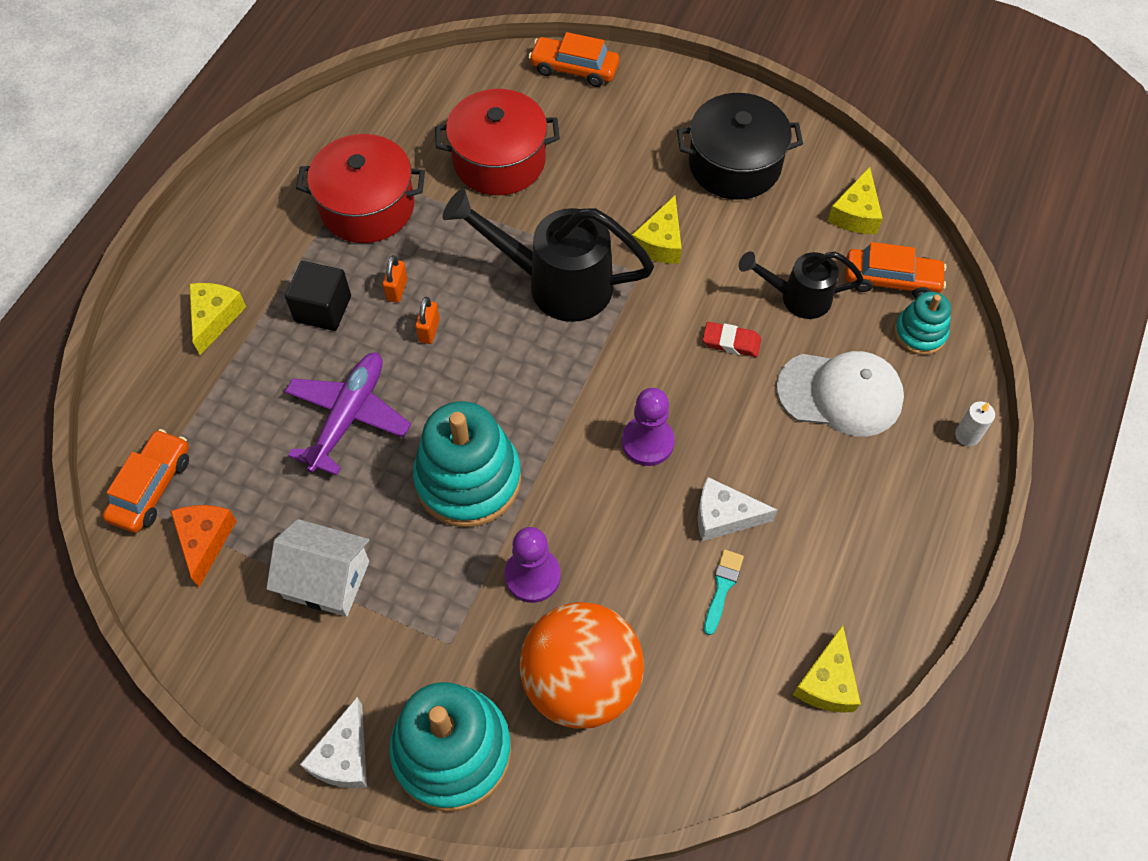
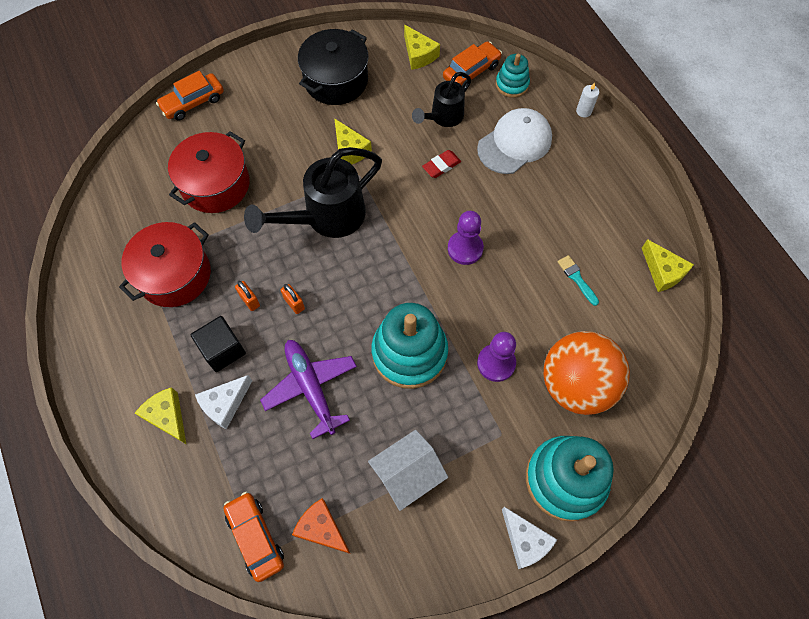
camera: 50 degrees left, 5 degrees up
(724, 516) = (538, 247): white cheese -> white cheese (225, 404)

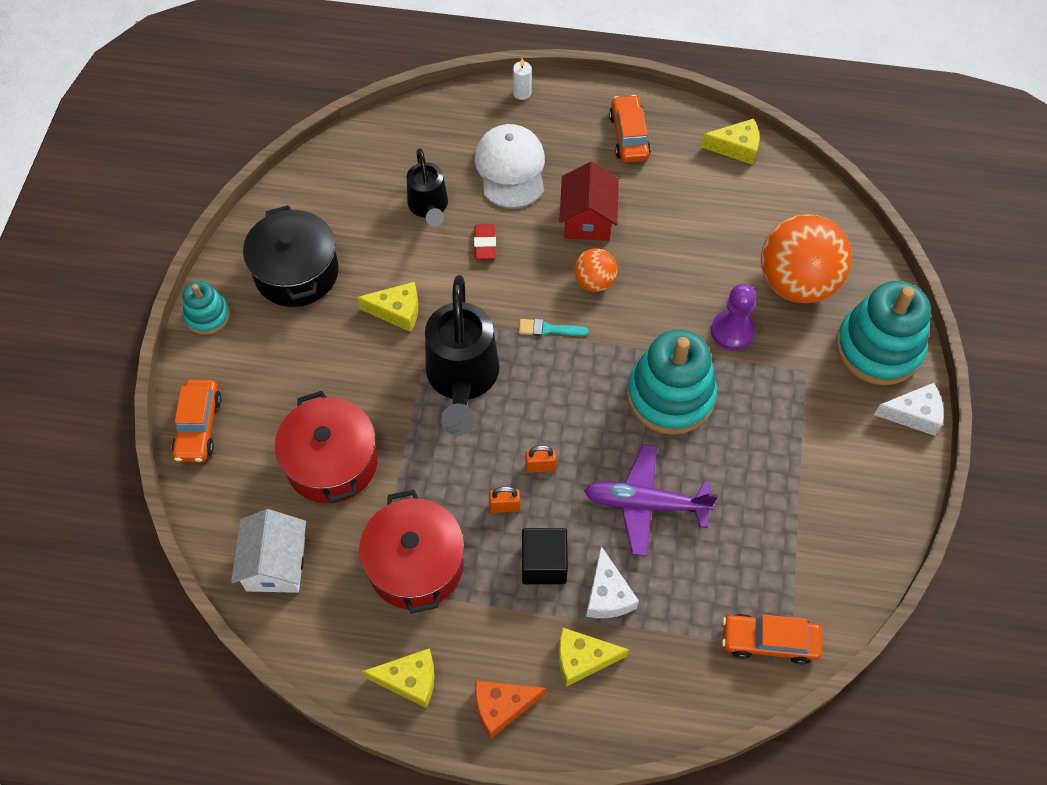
camera: 55 degrees left, 5 degrees down
(322, 529) = (798, 576): orange cheese -> orange cheese (502, 707)
(407, 474) = (792, 471): white house -> white house (276, 564)
(419, 55) = (332, 180): yellow cheese -> yellow cheese (409, 680)
(465, 248) = (594, 282): purple pawn -> orange ball
(471, 71) = (395, 150): orange car -> orange car (629, 136)
(512, 84) = (440, 128): turquoise stacking toy -> turquoise stacking toy (207, 316)
(513, 213) = (587, 219): none -> red house
(577, 278) = (694, 214): turquoise brush -> turquoise brush (549, 329)

